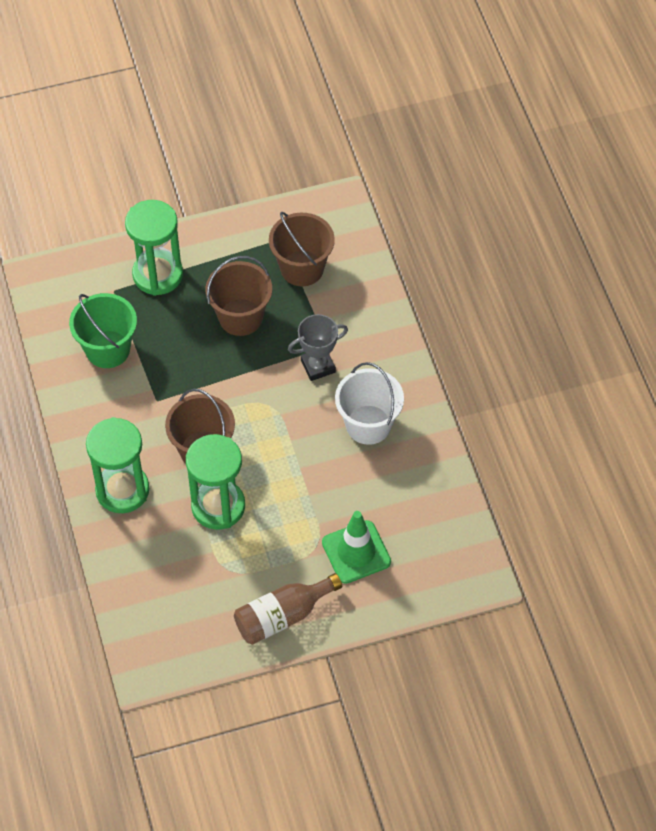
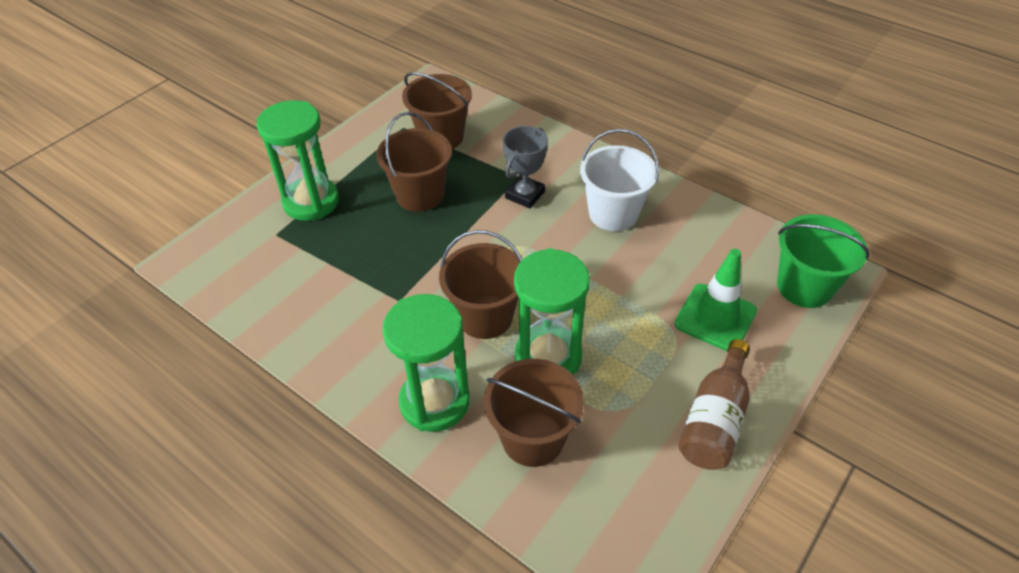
camera: 35 degrees left, 10 degrees down
(108, 349) = (309, 284): green bucket -> green bucket (804, 287)
(161, 553) = (533, 438): none -> brown bucket

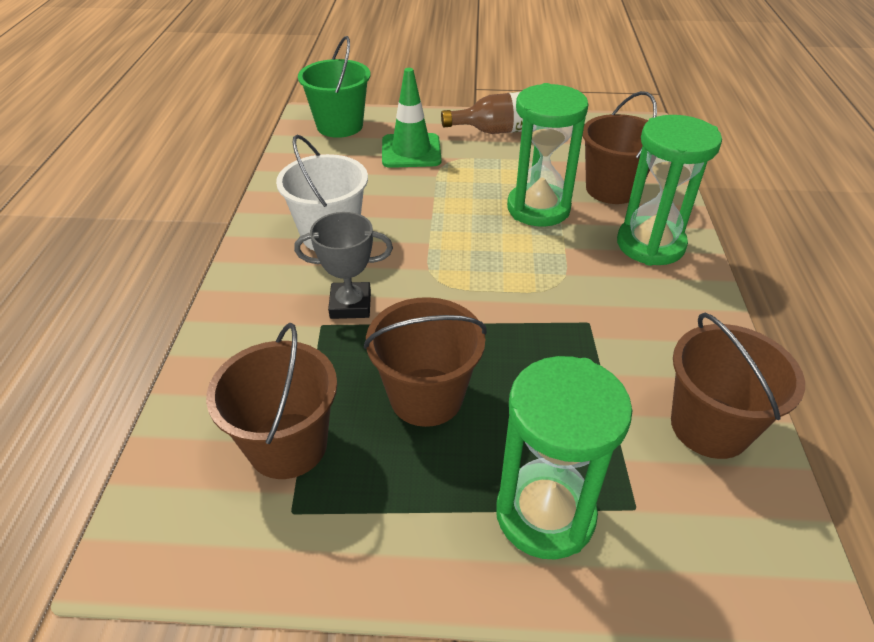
camera: 125 degrees left, 5 degrees down
(485, 317) = (540, 257): brown bucket -> brown bucket (710, 426)

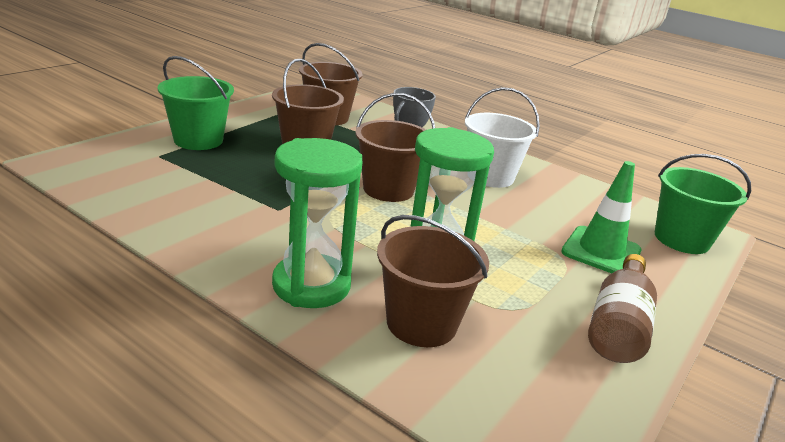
camera: 120 degrees right, 15 degrees down
(545, 514) = (198, 140): green hourglass -> green bucket
(710, 426) = (146, 196): brown bucket -> brown bucket (388, 189)

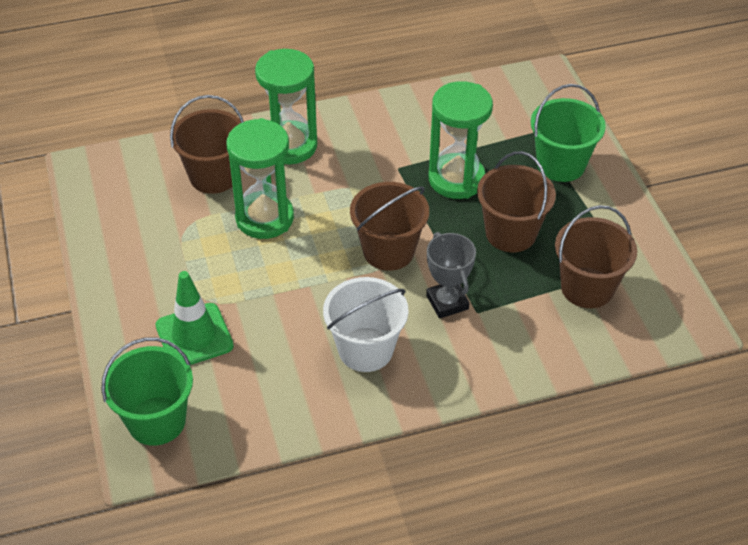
camera: 130 degrees right, 20 degrees up
(264, 178) = (456, 179): none -> green hourglass
(618, 325) = (124, 271): brown bottle -> none

